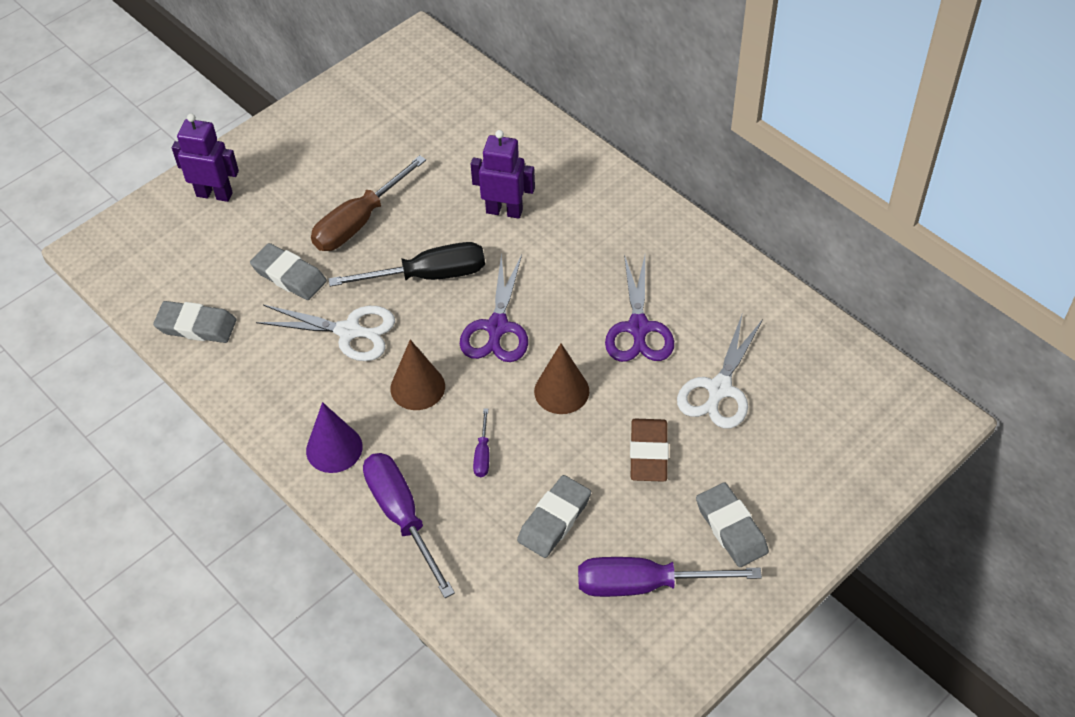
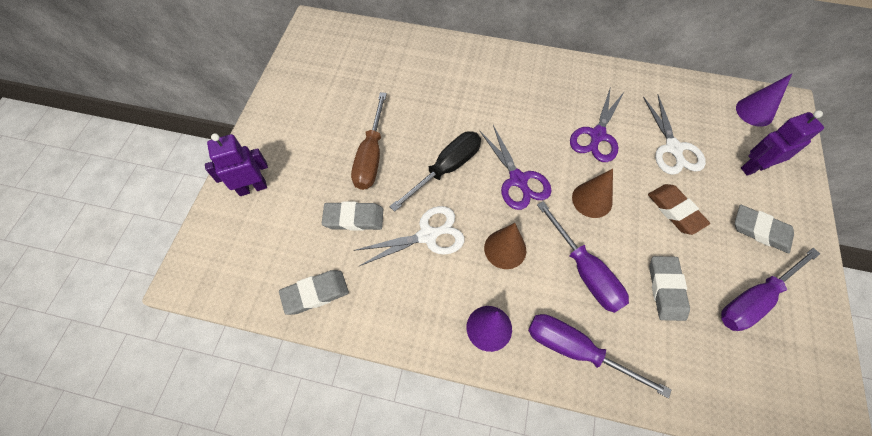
camera: 35 degrees left, 10 degrees up
(482, 454) = (585, 271): purple screwdriver -> purple screwdriver, size x2.15
(504, 211) = (457, 103): purple robot -> purple robot (754, 167)
(638, 328) = (597, 135): purple scissors -> purple scissors turned 60 degrees clockwise
(877, 403) = (754, 111): none -> purple cone

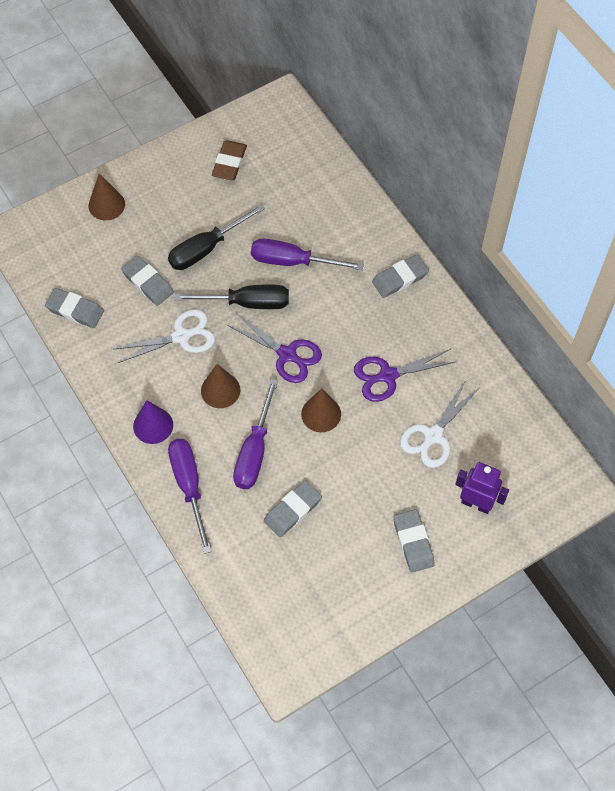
camera: 45 degrees right, 0 degrees up
(252, 188) = (106, 205): purple robot -> brown cone
(371, 156) = (206, 249): brown screwdriver -> black screwdriver
(427, 235) = (181, 336): white scissors -> white scissors turned 45 degrees counterclockwise
(518, 180) = (287, 354): purple scissors -> purple scissors turned 75 degrees counterclockwise
(525, 71) = (400, 278): none -> grey eraser
(675, 211) = (370, 474): brown eraser -> brown eraser (229, 163)
(753, 299) = (342, 571): purple screwdriver -> purple screwdriver (292, 261)
(754, 111) = (543, 470): purple cone -> none

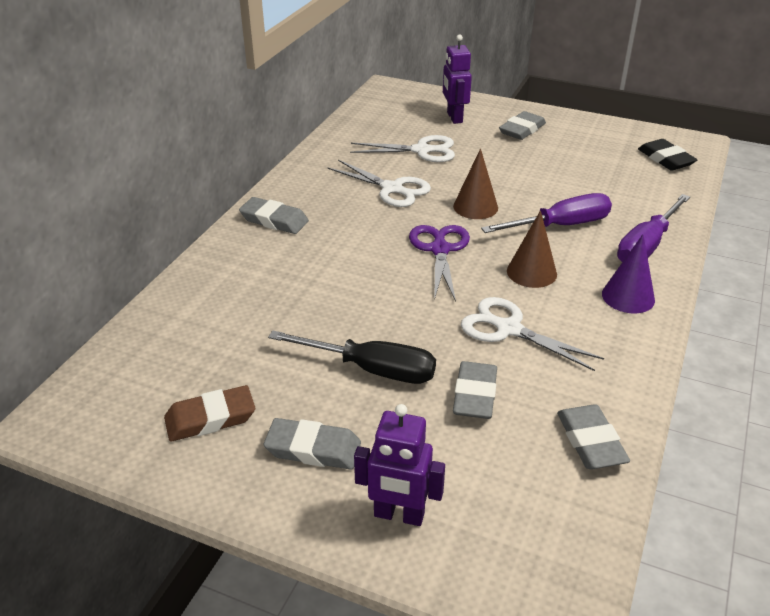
camera: 125 degrees left, 25 degrees down
(106, 205) = (399, 515): brown cone -> purple robot
(247, 303) = (411, 302): black screwdriver -> none
(280, 616) = (665, 159): none -> black eraser
(292, 261) = (322, 294): purple screwdriver -> none
(293, 510) = (580, 186): grey eraser -> grey eraser (313, 449)
(388, 375) = (392, 189): purple scissors -> white scissors

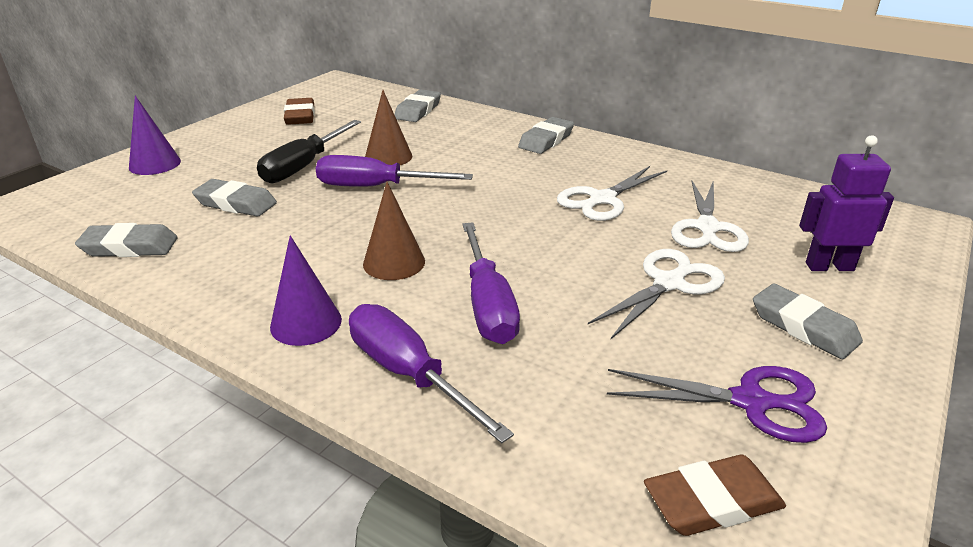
camera: 100 degrees right, 5 degrees down
(313, 449) = (241, 143): grey eraser -> grey eraser (418, 110)
(399, 515) = (155, 164): purple robot -> purple cone
(406, 307) = (375, 187): none -> purple screwdriver
(440, 250) = (464, 213): purple scissors -> purple scissors (751, 402)
(475, 207) = (551, 247): brown cone -> brown cone (388, 157)
(509, 329) = (307, 232): white scissors -> white scissors (669, 283)
(665, 159) = (712, 501): black eraser -> brown eraser

